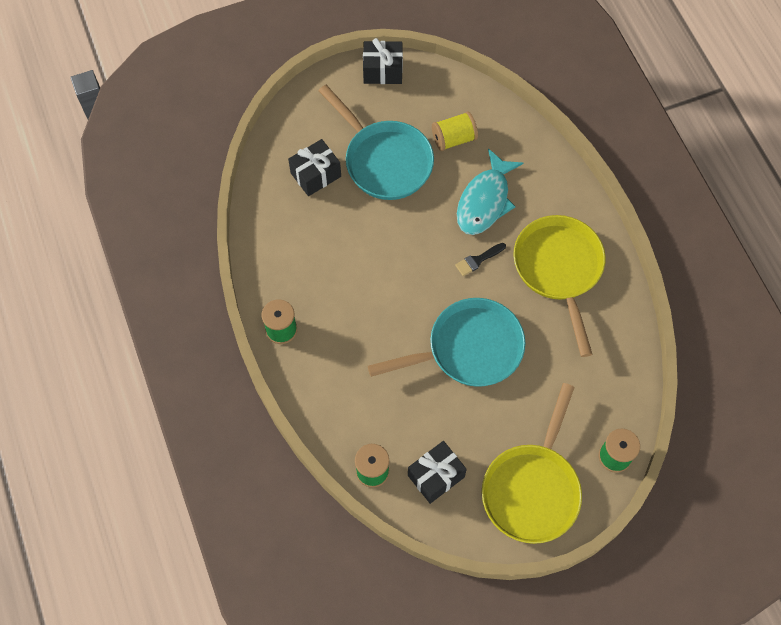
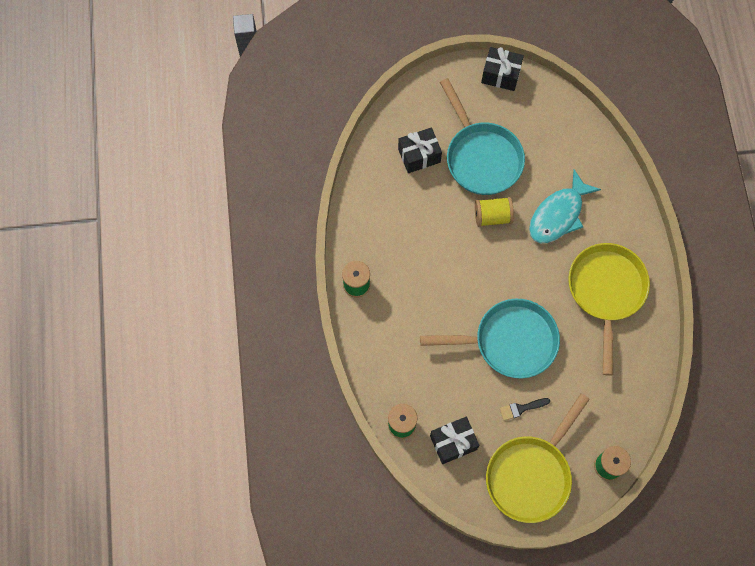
camera: 15 degrees right, 5 degrees up
(453, 139) = (546, 152): yellow spool -> yellow spool (492, 216)
(478, 260) = (538, 266): black brush -> black brush (521, 408)

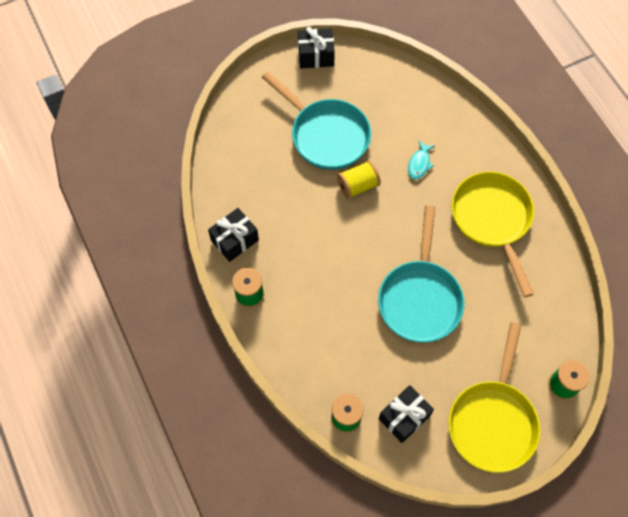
camera: 20 degrees left, 5 degrees down
(419, 155) = (266, 152): black gift -> black gift (234, 240)
(509, 341) = (420, 298): turquoise pan -> turquoise pan turned 120 degrees clockwise
(521, 408) = (457, 359): black brush -> none
(558, 214) = (419, 164): turquoise fish -> turquoise fish, size x0.50

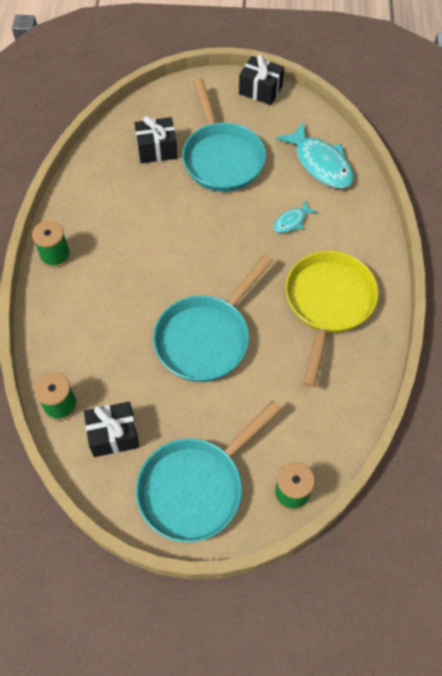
camera: 30 degrees right, 5 degrees down
(234, 240) = (76, 205): black gift -> black gift (157, 149)
(358, 186) = (219, 213): yellow spool -> none
(408, 100) = (320, 163): none -> turquoise fish
(493, 421) = (196, 487): yellow pan -> turquoise pan

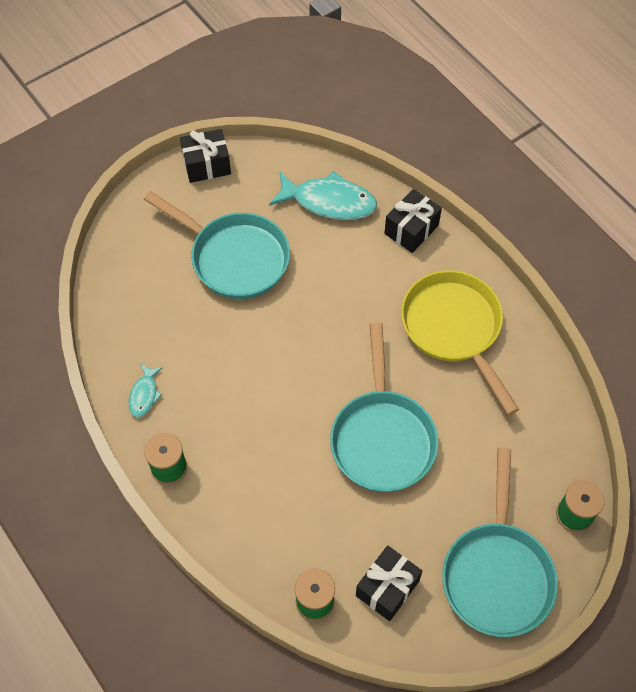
camera: 40 degrees left, 0 degrees up
(157, 149) = (164, 292): black gift -> black gift (411, 229)
(291, 221) = (354, 275): turquoise fish -> turquoise fish (144, 395)

